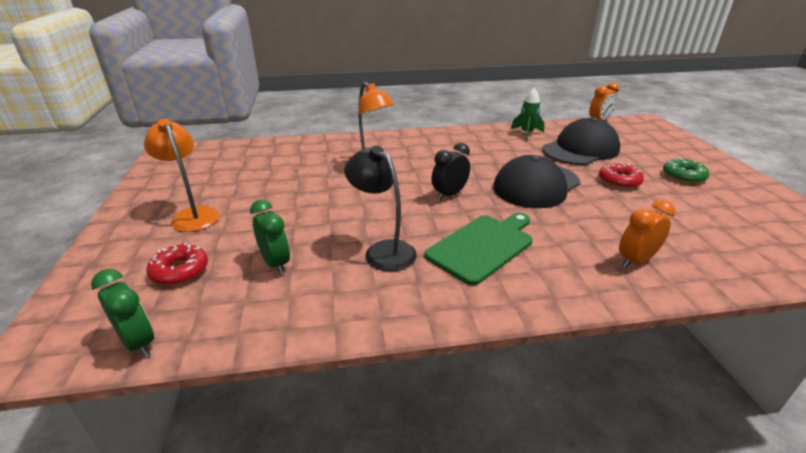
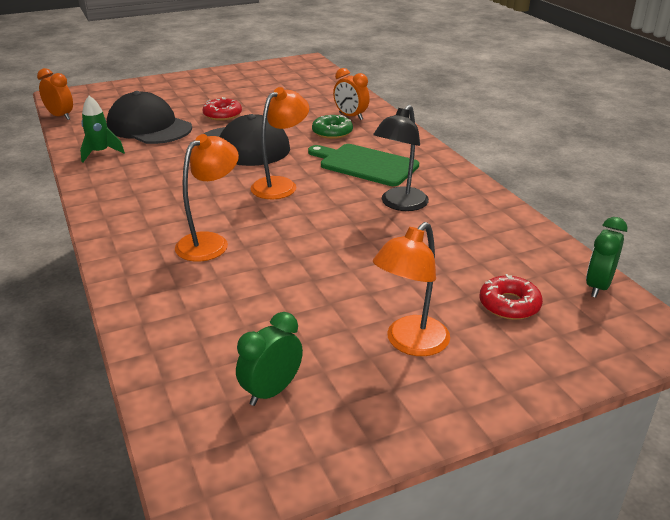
camera: 105 degrees left, 0 degrees up
(276, 263) = (456, 252): green clock -> green clock (271, 391)
(449, 195) = (280, 185): black clock -> orange lamp
(683, 176) = (205, 93): green donut -> green donut (332, 132)

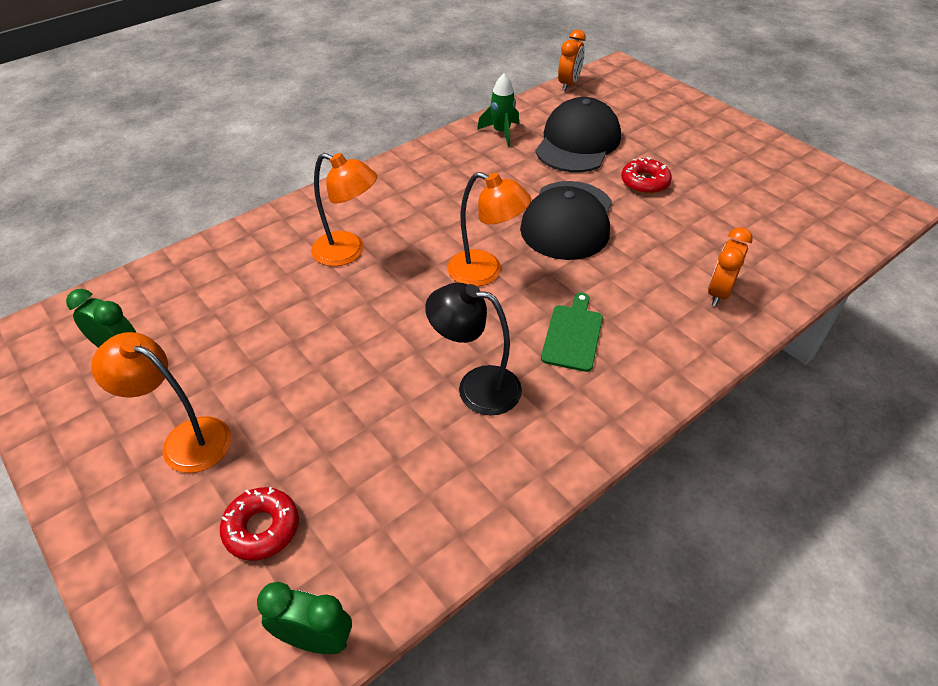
camera: 75 degrees right, 15 degrees up
(332, 132) = (653, 285): green donut -> none
(365, 165) = (572, 335): green cutting board -> green cutting board, size x0.66

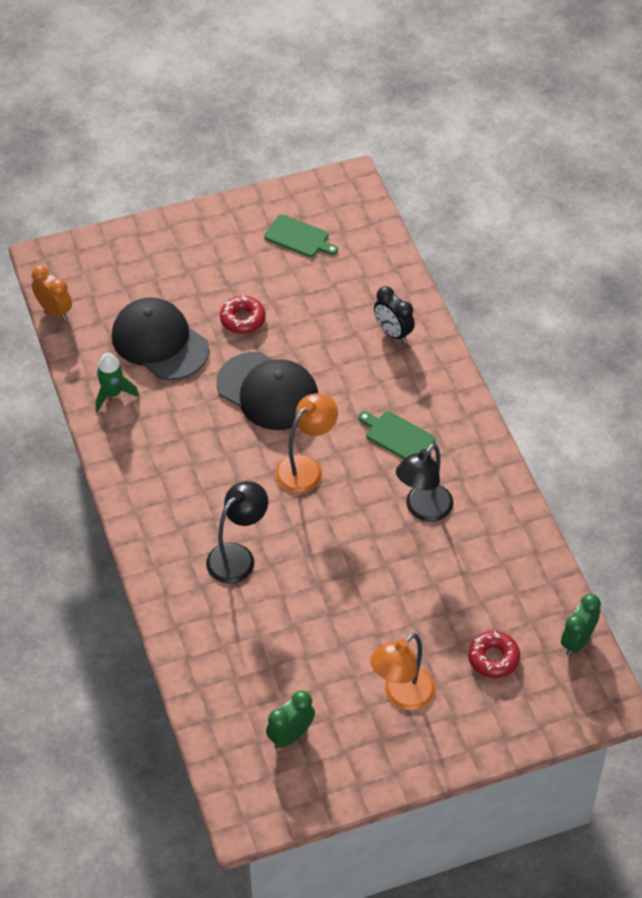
camera: 70 degrees left, 5 degrees up
(348, 252) = (238, 556): orange lamp -> black lamp
(718, 293) = (393, 333): orange clock -> black clock
(781, 192) = (299, 237): none -> green cutting board

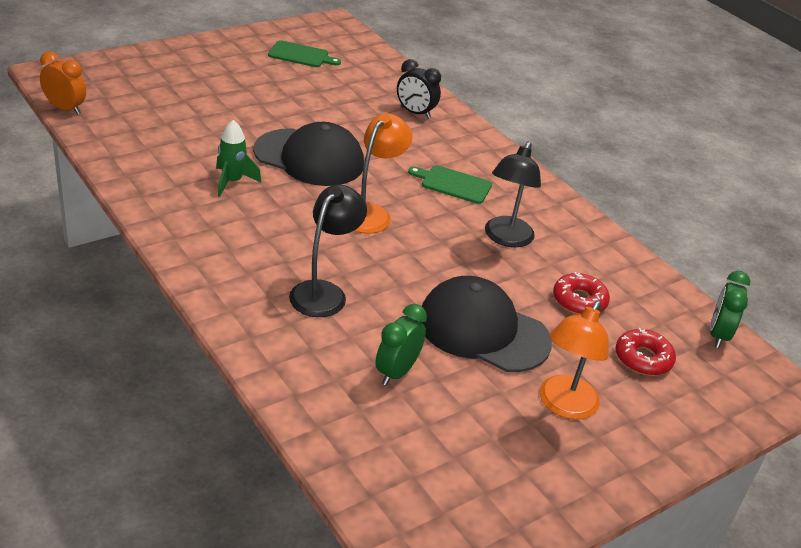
camera: 20 degrees left, 15 degrees down
(113, 394) = (143, 167): green rocket -> green rocket (232, 182)
(160, 342) = (185, 127): black cap -> black cap (483, 330)
(242, 319) = (265, 108): red donut -> red donut (579, 300)
(290, 736) = (452, 464): green clock -> green clock (396, 372)

